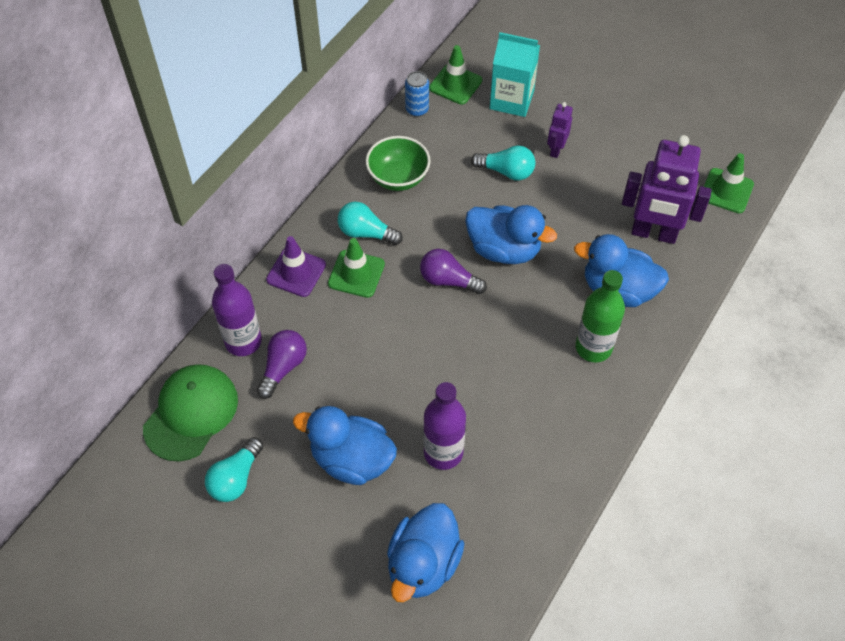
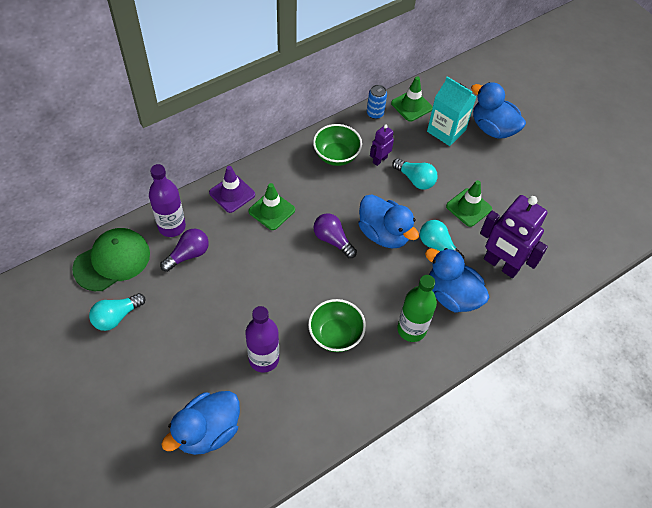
camera: 20 degrees right, 0 degrees up
(351, 460) = (199, 337): blue duck -> blue duck (492, 128)
(366, 233) = (293, 185): turquoise light bulb -> turquoise light bulb (438, 246)
(511, 389) = (335, 335): none -> green bowl
(556, 150) = (460, 177): purple robot -> purple robot (379, 160)
(726, 191) = (574, 255): green traffic cone -> green traffic cone (468, 207)

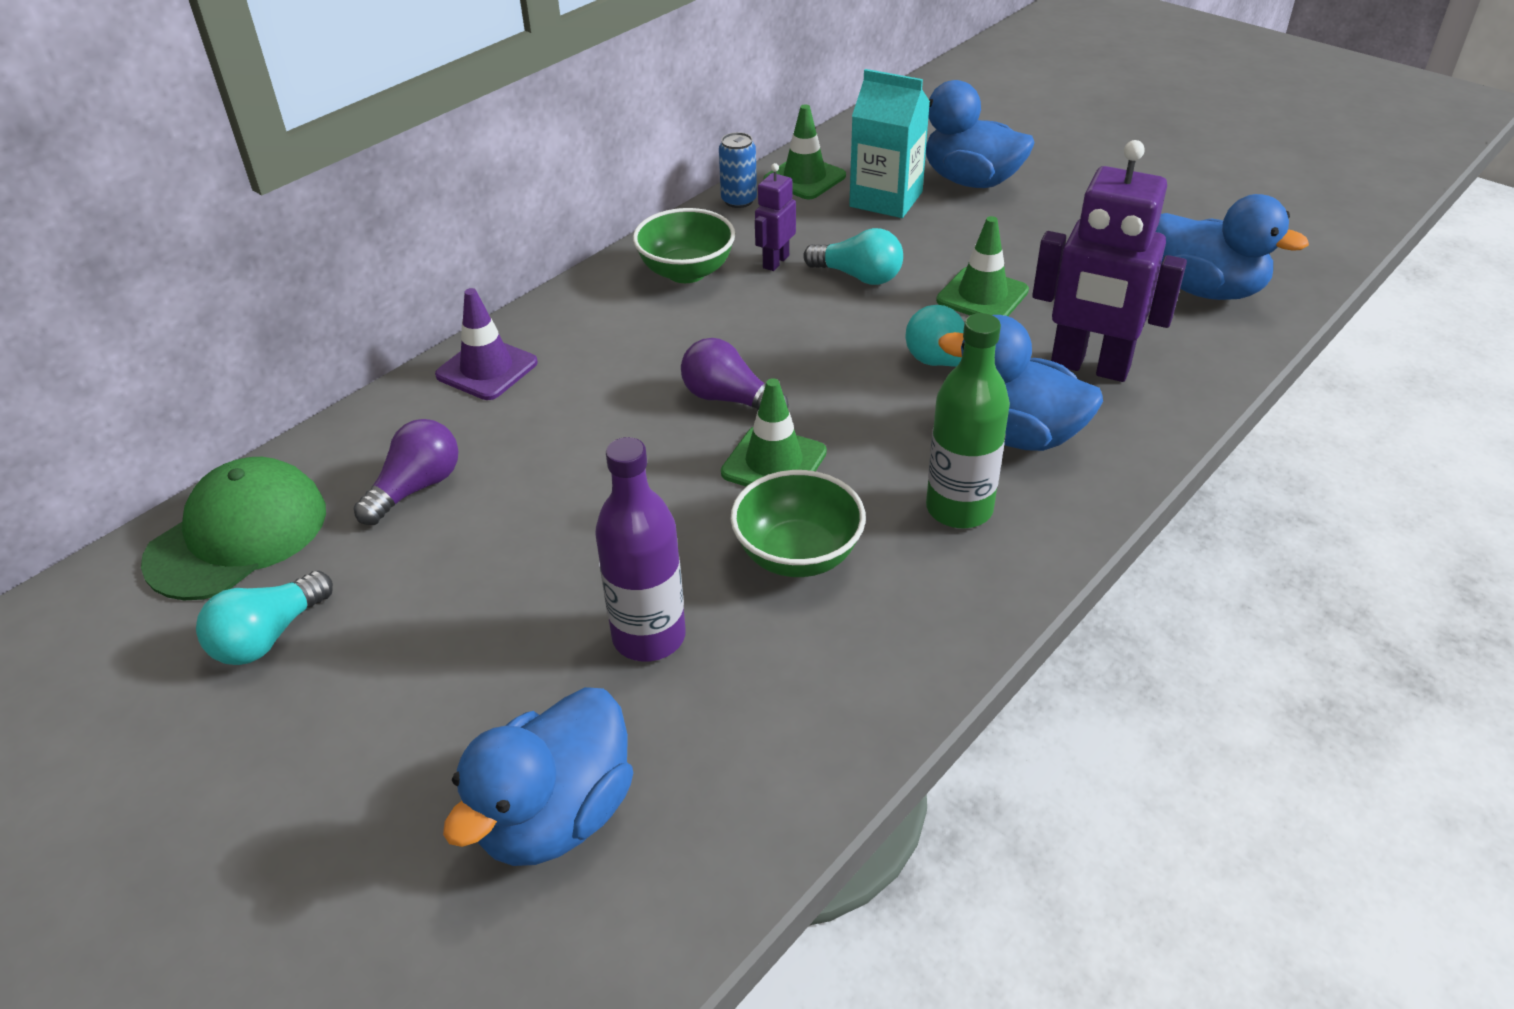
camera: 10 degrees left, 15 degrees down
(172, 226) = (366, 448): purple bottle -> none
(272, 210) = (581, 379): green traffic cone -> green traffic cone (774, 463)
(384, 234) = (831, 368): blue duck -> blue duck (1206, 290)

